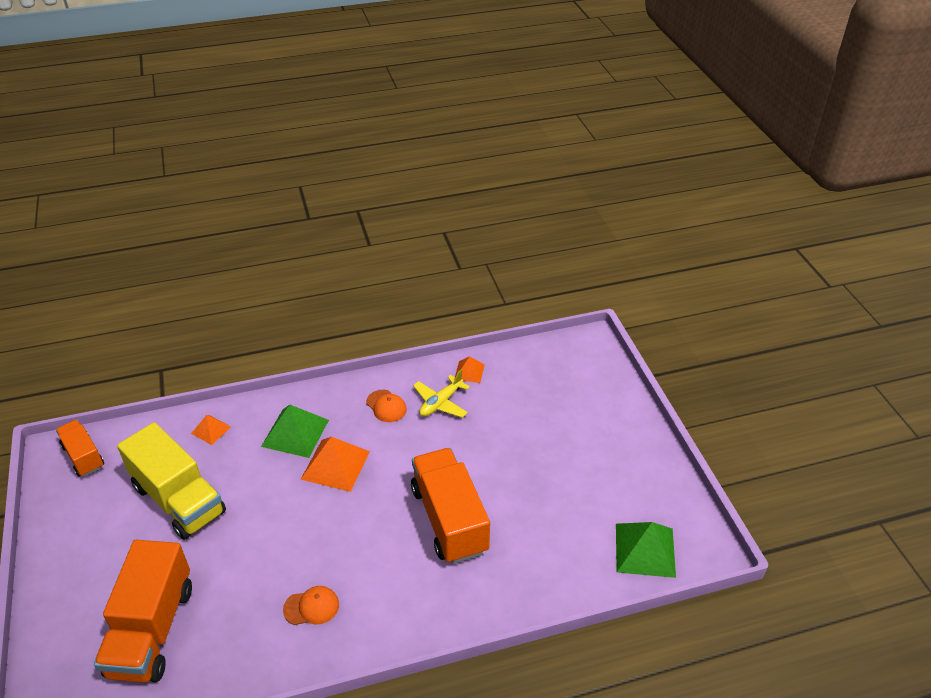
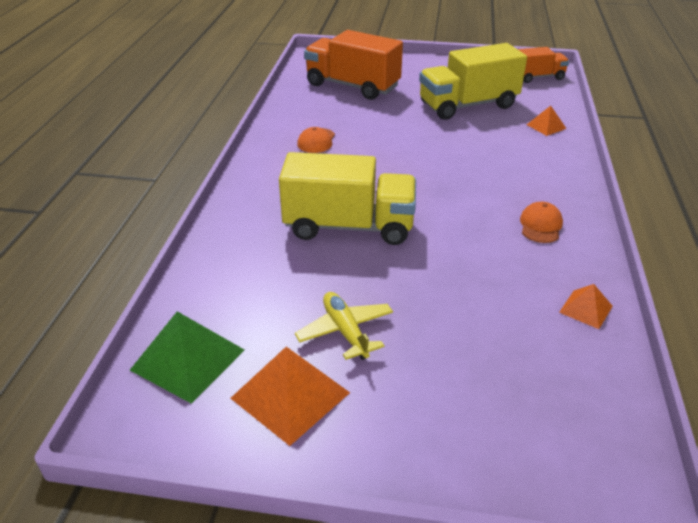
camera: 115 degrees right, 5 degrees down
(295, 433) = (522, 165): green pyramid -> none
(335, 465) = (465, 178): orange pyramid -> orange pyramid (290, 395)
(386, 406) = (540, 225): orange cap -> orange cap turned 120 degrees clockwise
(441, 403) = (531, 267): yellow plane -> yellow plane (345, 331)
(449, 519) = (349, 226): orange truck -> yellow truck

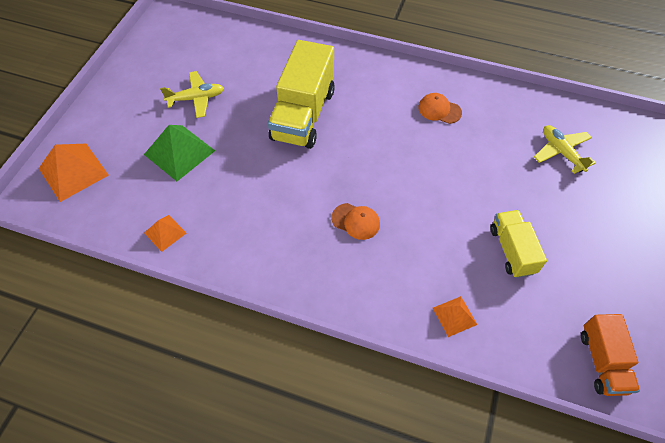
camera: 100 degrees right, 20 degrees up
(187, 359) = (201, 34): green pyramid -> green pyramid (179, 152)
(290, 395) = (159, 71): orange pyramid -> orange pyramid (73, 171)
(352, 86) = (561, 152): orange truck -> yellow plane
(468, 105) = (512, 250): yellow truck -> yellow truck, size x0.57
(540, 225) = (271, 240): orange cap -> orange cap (356, 221)

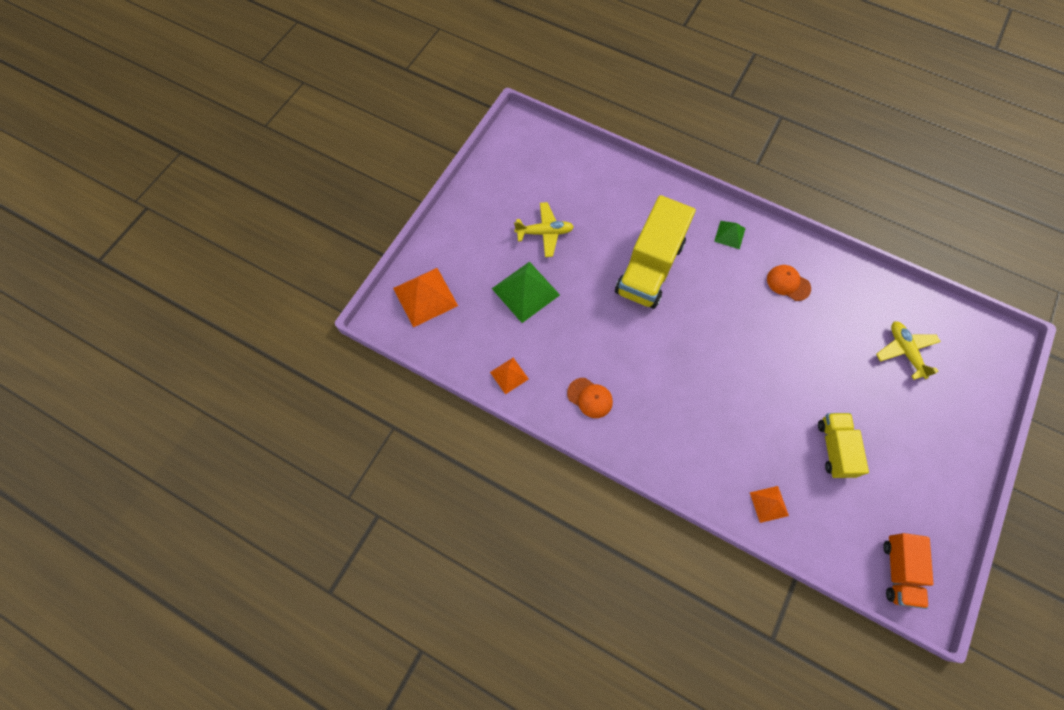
camera: 10 degrees right, 10 degrees up
(356, 221) = (688, 393): orange cap -> orange cap (590, 398)
(377, 77) = (729, 234): none -> green pyramid

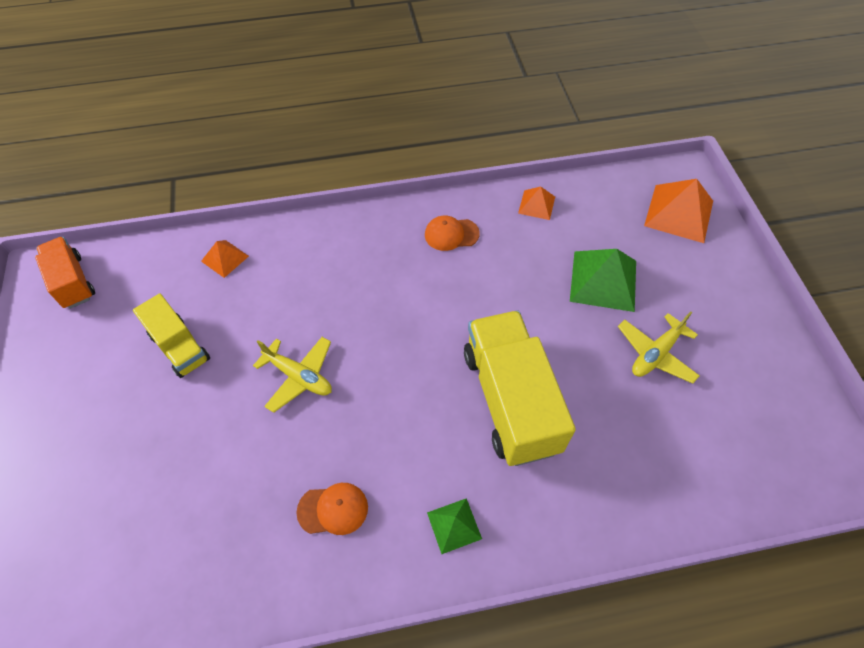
camera: 140 degrees right, 10 degrees down
(905, 351) = (132, 524): yellow plane -> yellow plane (299, 376)

